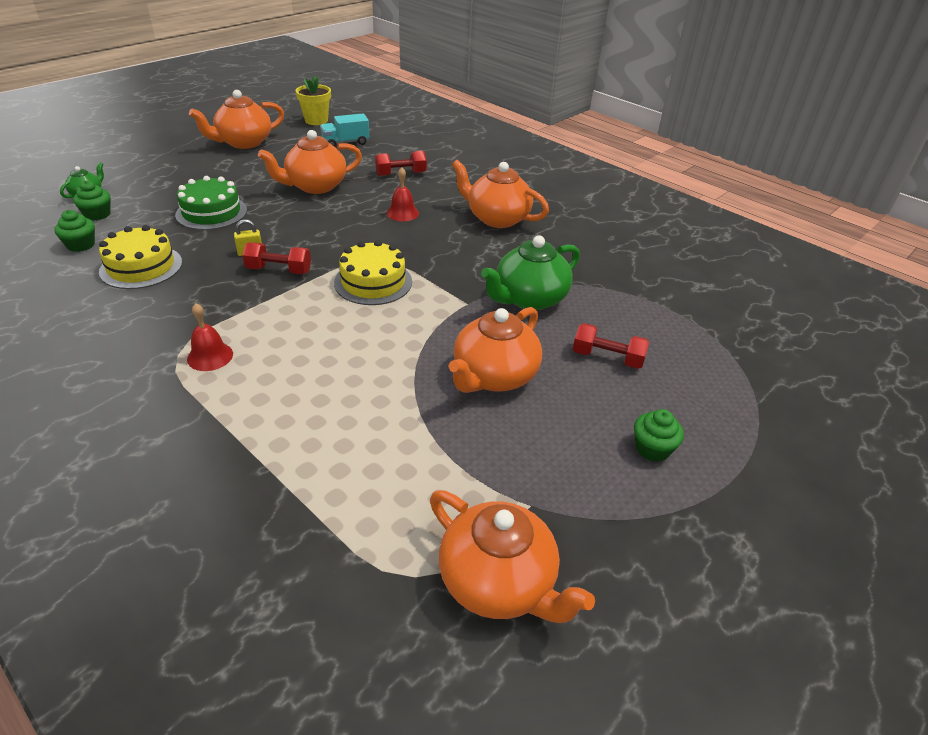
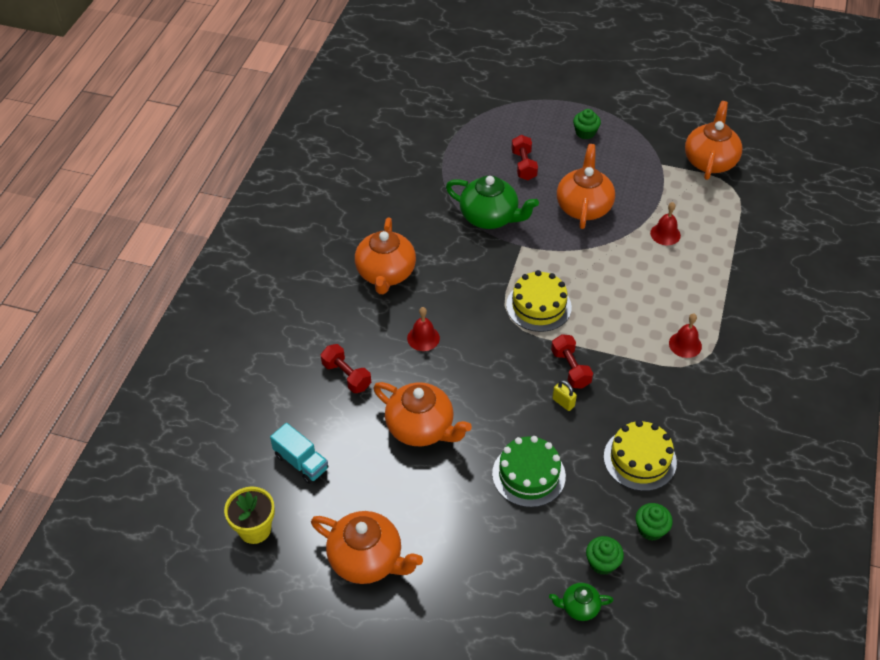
camera: 115 degrees left, 10 degrees up
(384, 429) = (665, 234): none -> red bell
(494, 376) = (583, 207): orange teapot -> orange teapot turned 90 degrees counterclockwise

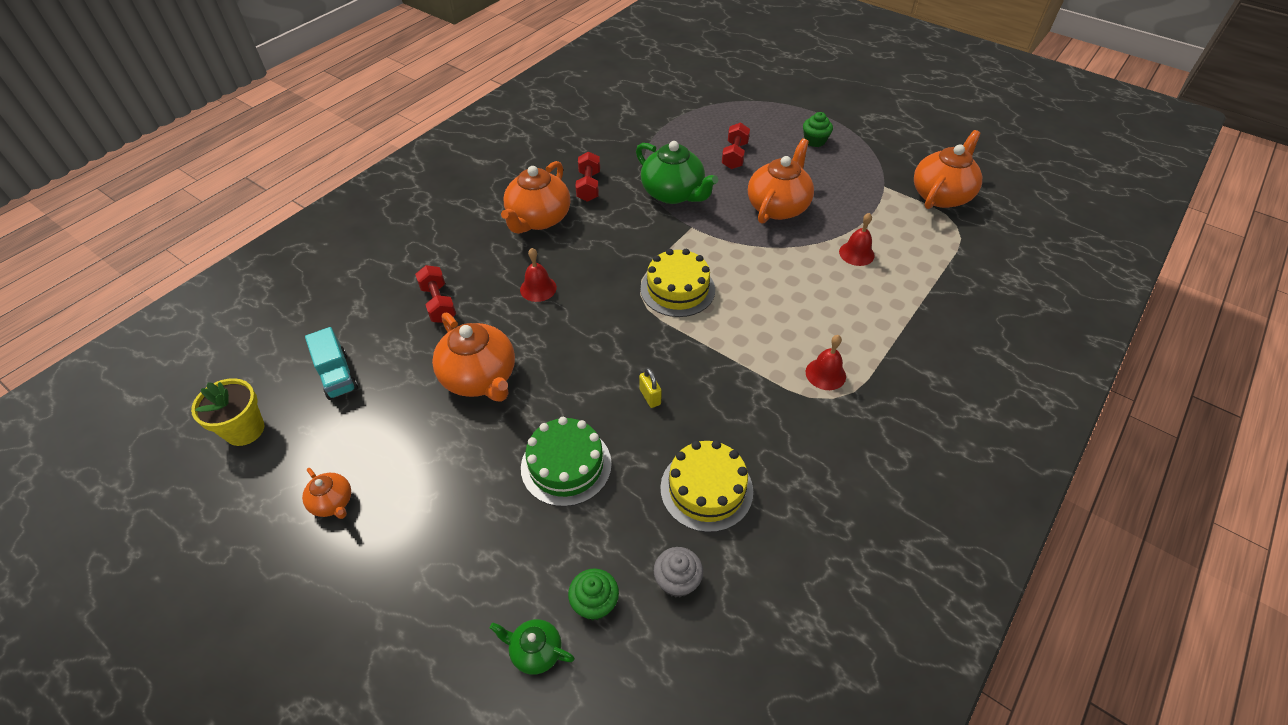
camera: 20 degrees right, 0 degrees up
(367, 559) = (333, 502): orange teapot -> orange teapot, size x0.50
(570, 369) = (678, 363): red dumbbell -> red dumbbell (589, 186)
(651, 529) = (677, 581): green cupcake -> grey cupcake

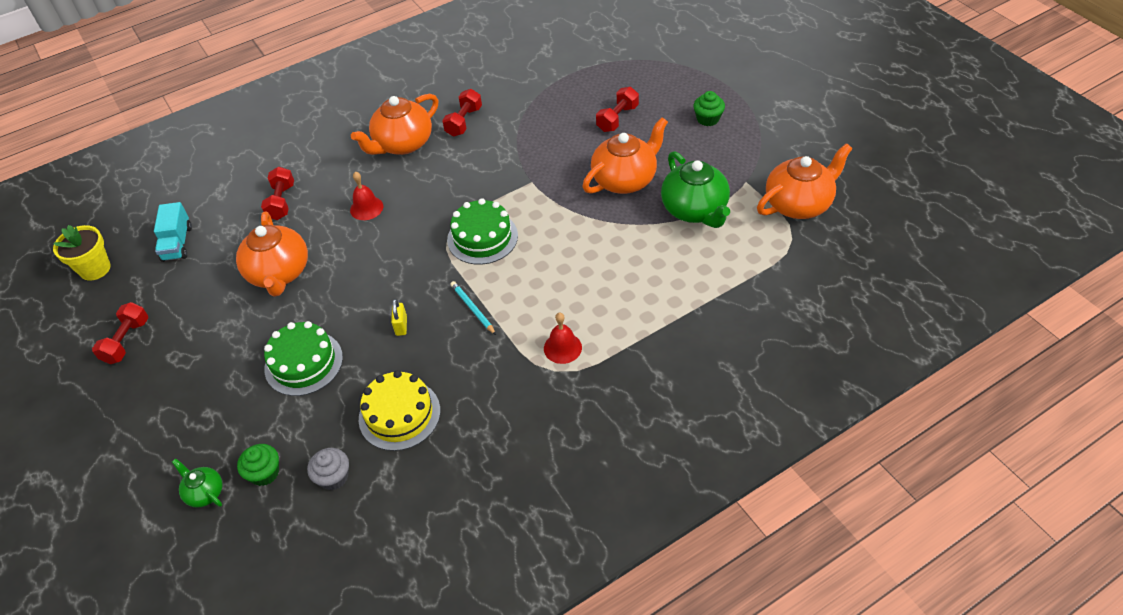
camera: 25 degrees right, 0 degrees up
(333, 502) = (126, 341): orange teapot -> red dumbbell
(673, 193) = (535, 145): green teapot -> green teapot (695, 210)
(677, 289) = (482, 237): yellow cake -> green cake
(712, 360) = (472, 309): none -> turquoise pencil
(856, 253) = (669, 243): red bell -> none

